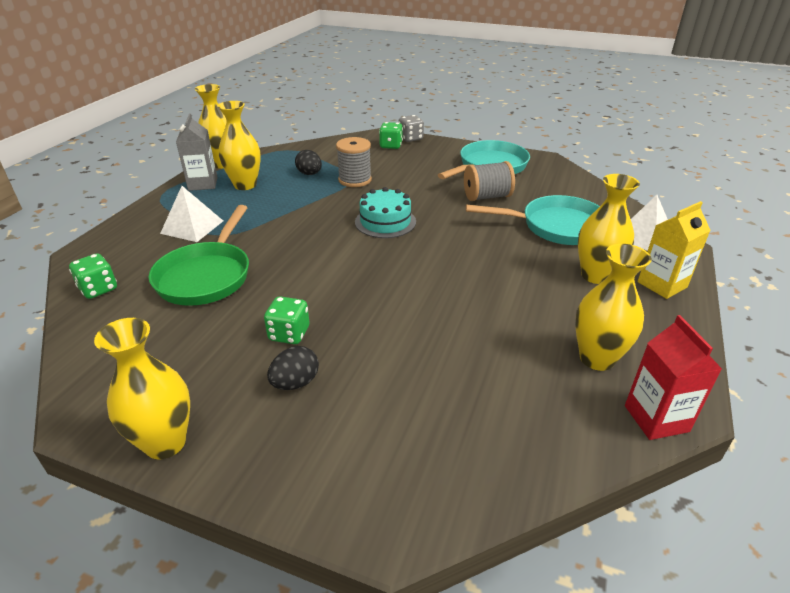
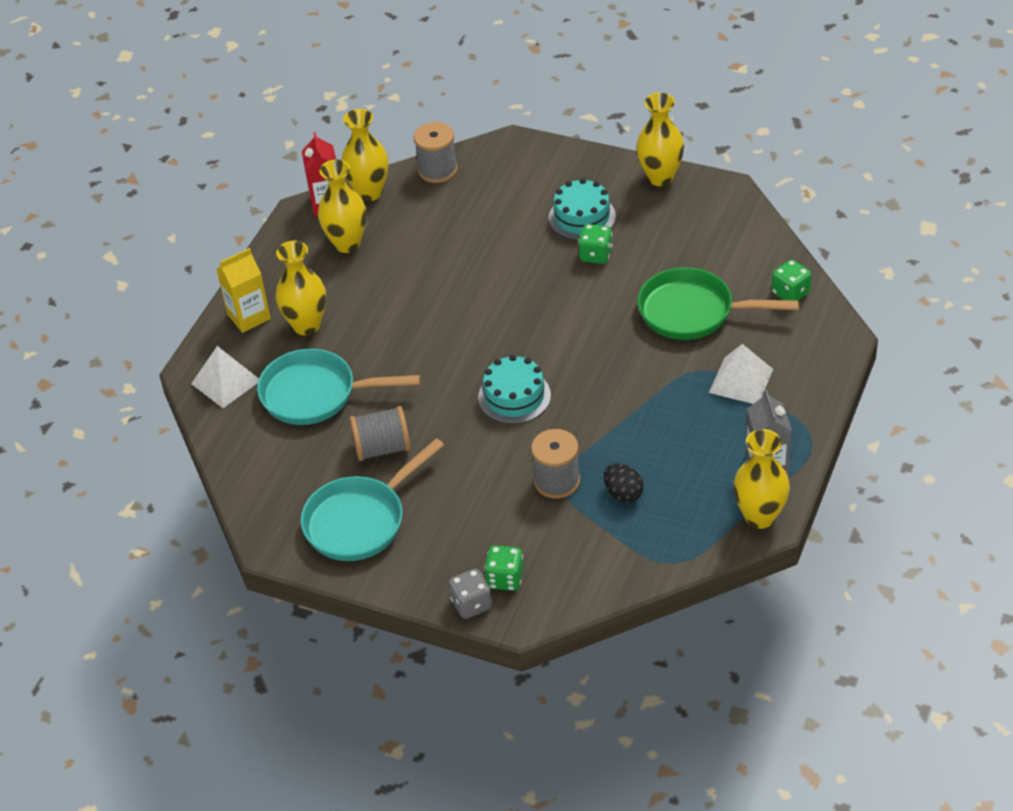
camera: 175 degrees left, 10 degrees up
(206, 276) = (693, 312): green pan -> green pan turned 90 degrees counterclockwise
(245, 185) = (707, 464): yellow vase -> yellow vase (369, 192)
(295, 383) = (582, 217): black egg -> turquoise cake
(509, 474) = (437, 170): none -> grey spool

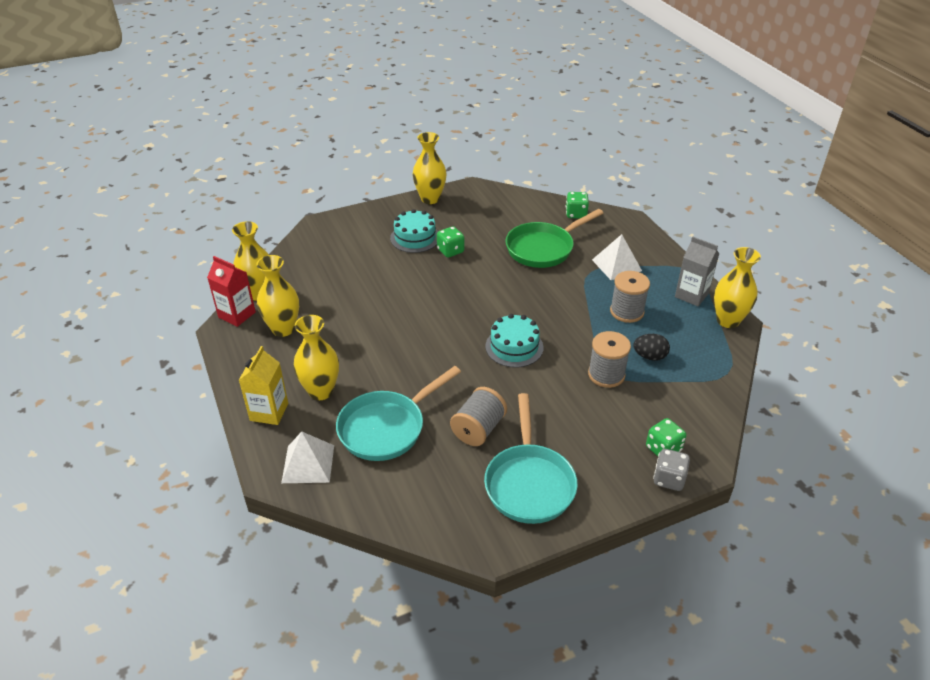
camera: 50 degrees left, 5 degrees down
(437, 170) = (290, 259): grey spool -> grey spool (627, 311)

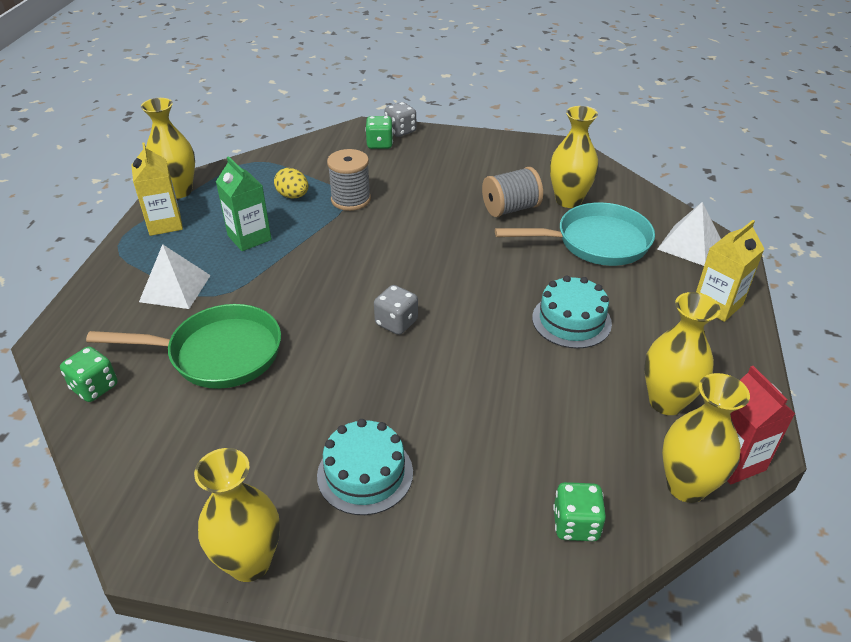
camera: 145 degrees left, 0 degrees up
(321, 391) = (648, 301): yellow vase -> yellow vase (568, 200)
(450, 251) = (339, 416): green dice -> green dice (575, 524)
(471, 303) = (396, 322): none -> grey dice
(514, 347) = (403, 256): turquoise cake -> turquoise cake (571, 320)
(529, 483) = (504, 165): turquoise pan -> none
(627, 311) = (249, 238): grey spool -> green carton
(649, 356) = (293, 196): black egg -> yellow egg
(691, 295) = (165, 224): grey carton -> yellow carton

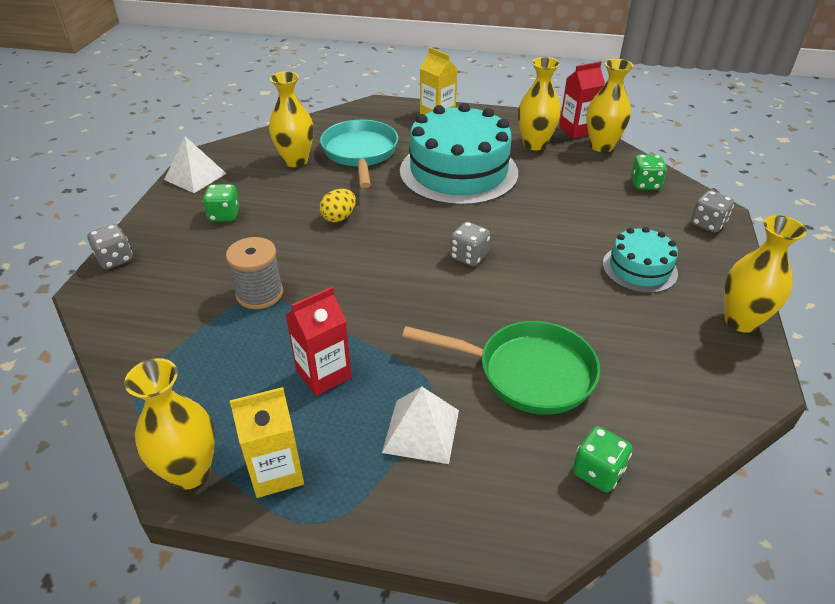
camera: 90 degrees left, 0 degrees up
(218, 354) = (527, 373): green pan -> green pan turned 105 degrees clockwise
(249, 238) = (323, 374): green carton -> red carton
(293, 196) = (238, 343): yellow egg -> yellow egg (339, 217)
(380, 144) = (140, 275): green dice -> green dice (224, 215)
(469, 587) = (707, 224): none -> grey dice
(510, 209) = (302, 191): grey spool -> none
(571, 320) = (458, 171): turquoise cake -> turquoise cake, size x1.94
(689, 245) = (368, 117): white pyramid -> white pyramid (195, 176)

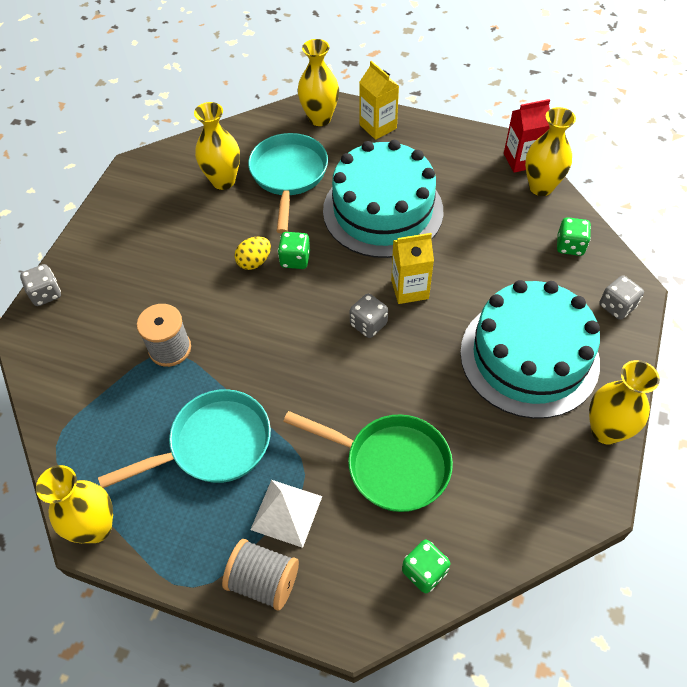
camera: 10 degrees right, 15 degrees up
(195, 176) = (124, 194): white pyramid -> none
(224, 215) = (147, 248): green dice -> green dice (295, 259)
(276, 472) = (163, 536): yellow carton -> yellow carton (409, 289)
(323, 374) = (214, 444): red carton -> turquoise pan
(409, 504) = (263, 581): none -> grey spool
(535, 144) = (470, 178): yellow vase -> yellow vase (320, 118)
(639, 268) = (529, 357): turquoise cake -> turquoise cake, size x1.94

